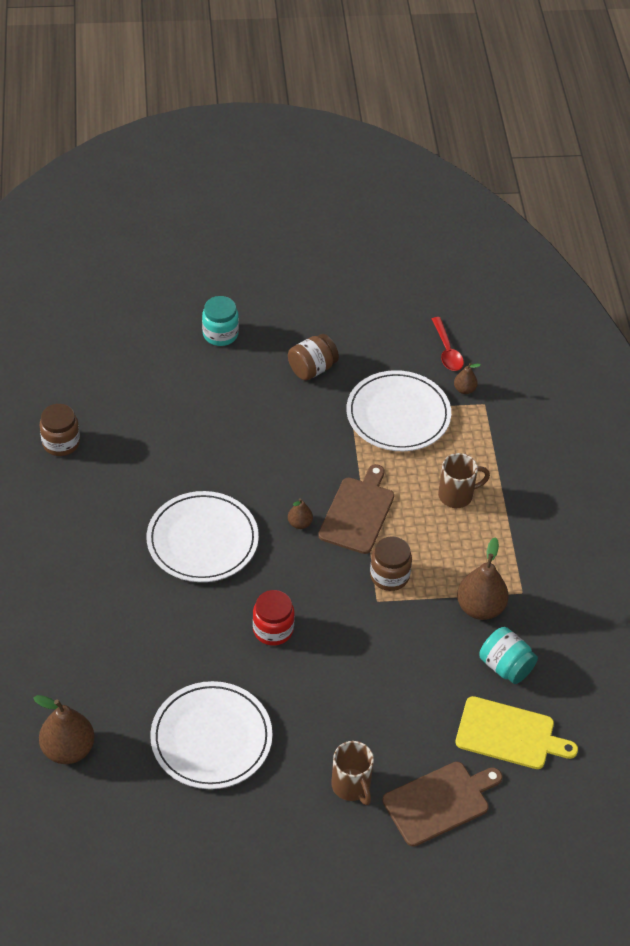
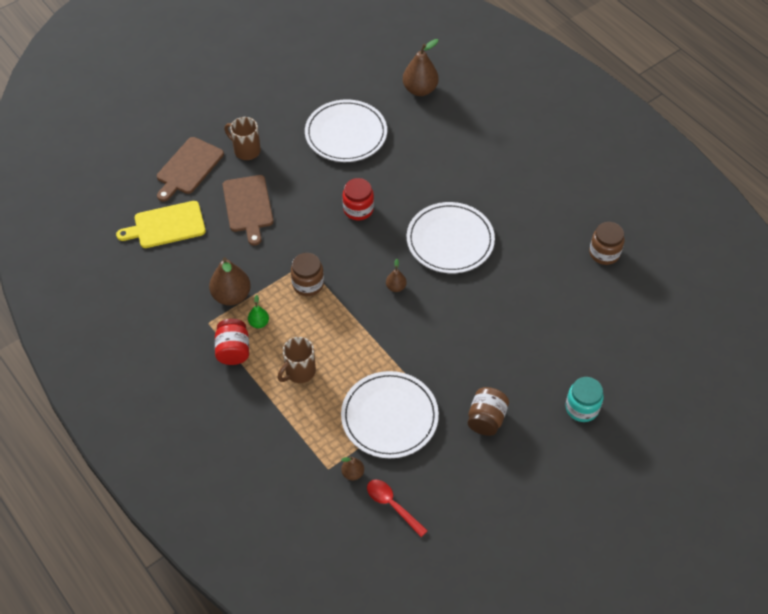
camera: 150 degrees right, 5 degrees up
(358, 512) = (362, 317): brown cutting board -> brown cutting board (248, 206)
(468, 563) = (259, 323): none -> green pear
(505, 666) = (192, 266): turquoise jar -> none
(511, 550) = (233, 350): none -> red jar

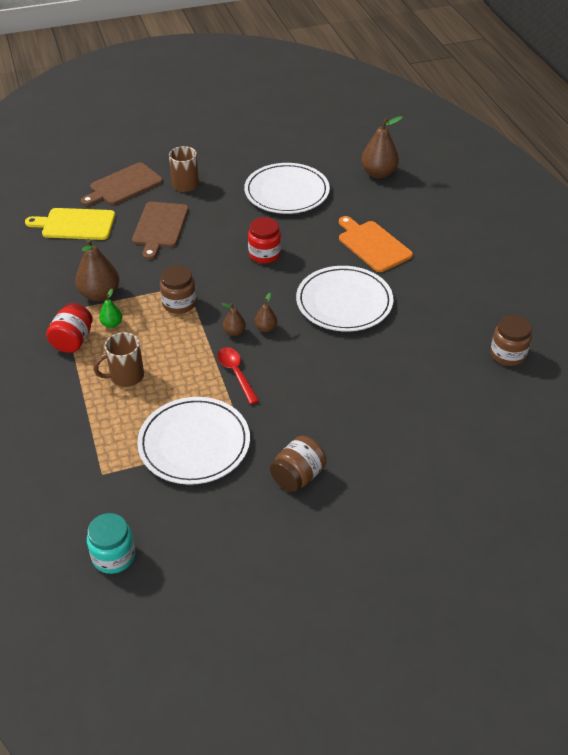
camera: 20 degrees right, 10 degrees down
(353, 473) = (125, 486): brown pear -> brown pear (234, 332)
(392, 505) = (149, 531): red spoon -> red spoon (236, 373)
(449, 172) = (373, 245): none -> orange cutting board
(582, 408) = (413, 497): turquoise jar -> turquoise jar (113, 556)

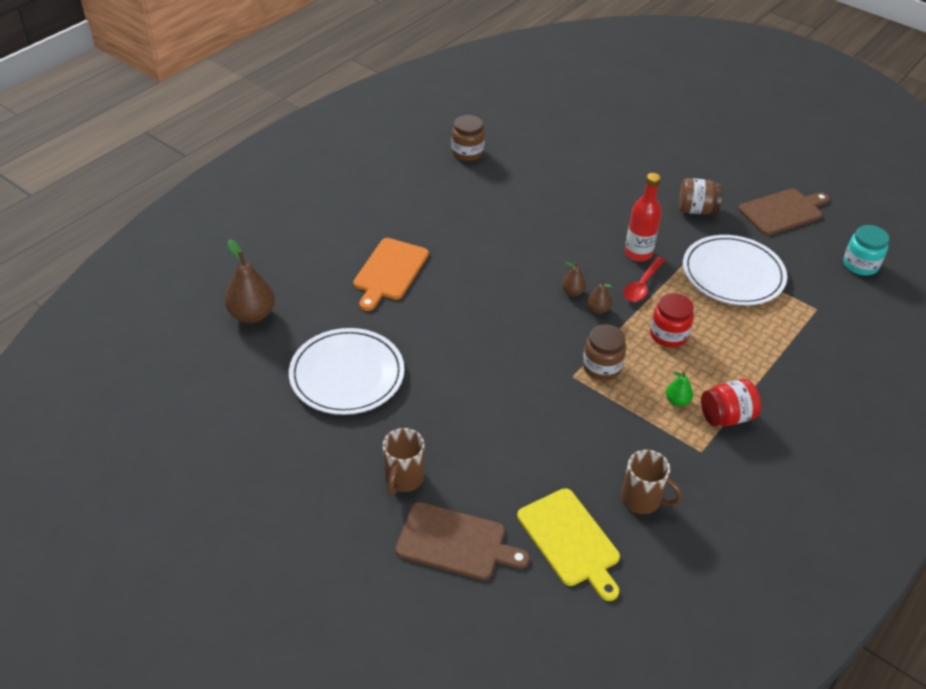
camera: 125 degrees left, 0 degrees up
(100, 294) = (651, 437): brown pear -> none
(125, 376) = (721, 352): brown mug -> brown mug (642, 499)
(160, 227) = (503, 453): brown cutting board -> brown cutting board (782, 211)
(264, 254) = (472, 341): red jar -> red jar (668, 335)
(275, 394) = (638, 253): none -> red bottle
(344, 302) = (491, 258): white plate -> none

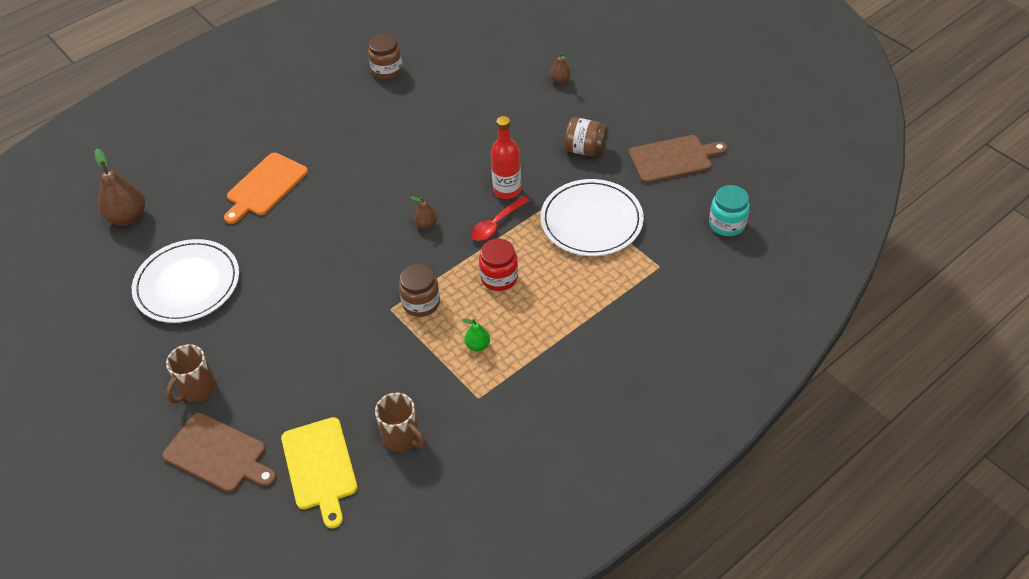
camera: 15 degrees right, 5 degrees up
(598, 310) = (442, 245): brown pear -> brown pear (560, 80)
(726, 416) = (518, 366): red jar -> none

